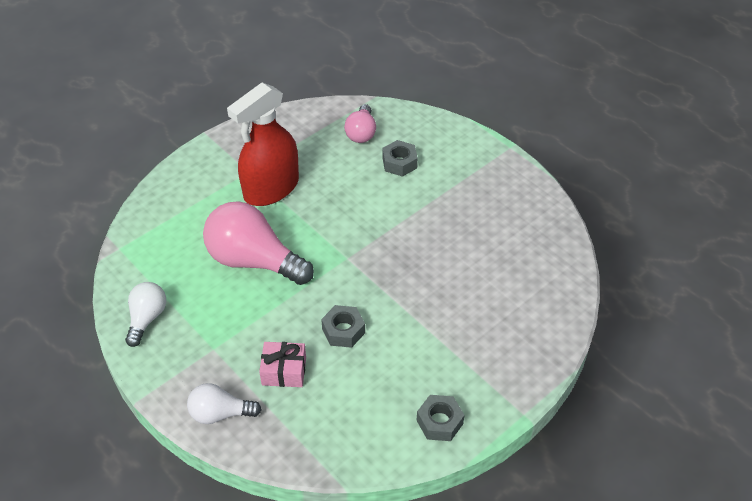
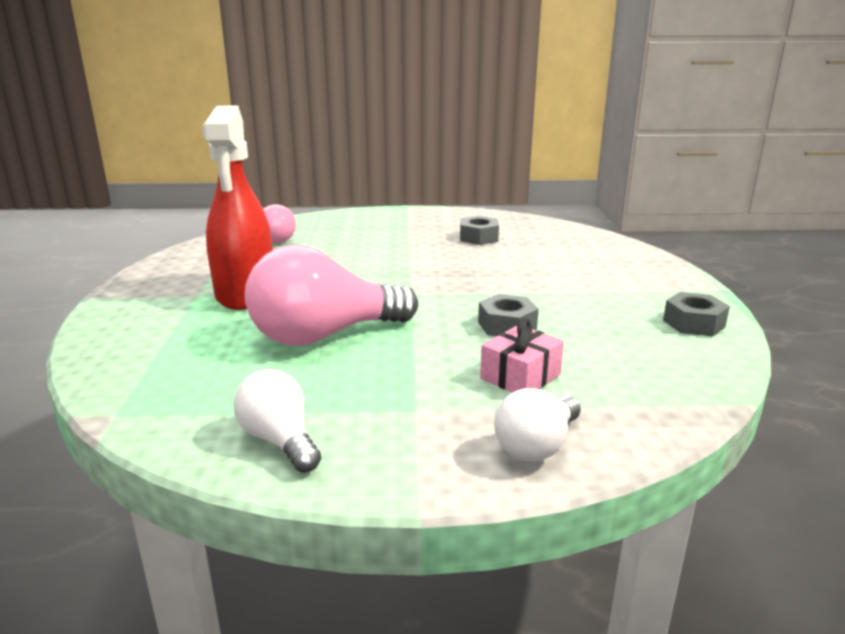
camera: 50 degrees left, 25 degrees down
(399, 163) = (341, 239): grey nut -> grey nut (478, 237)

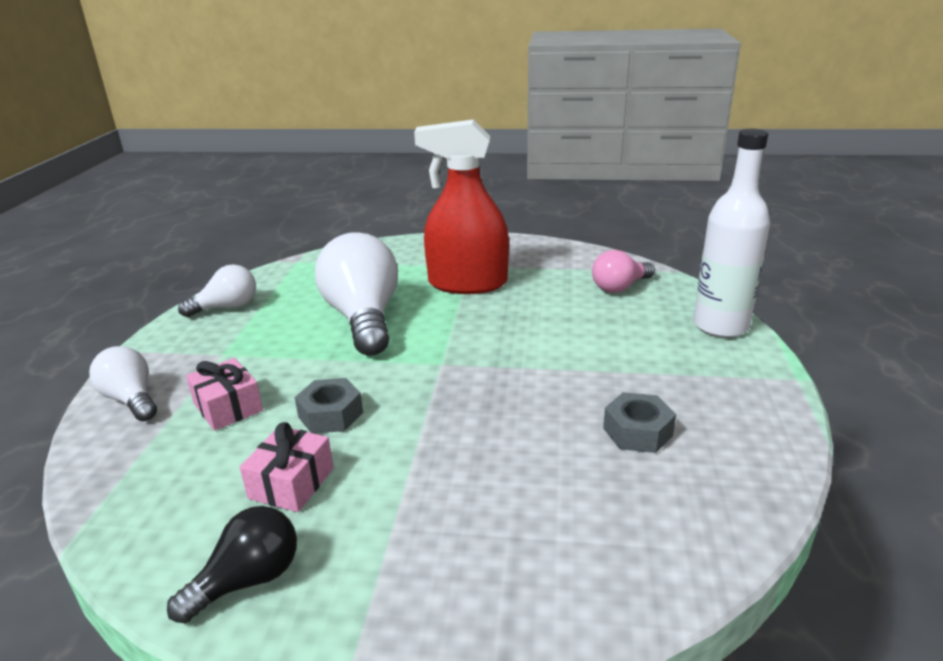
camera: 100 degrees right, 5 degrees up
(324, 336) = (363, 319): pink light bulb -> white light bulb
(343, 217) = (720, 326): none -> white bottle
(599, 326) = (291, 483): none -> pink gift
(693, 323) = (248, 580): grey nut -> black light bulb

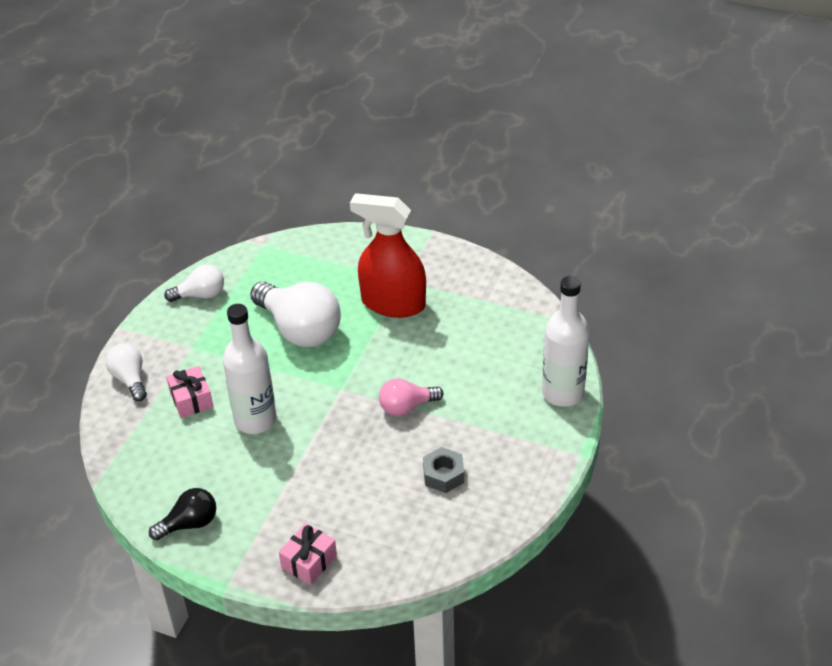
camera: 15 degrees right, 15 degrees up
(291, 483) = (221, 468): pink gift -> pink gift (309, 561)
(331, 415) = (255, 420): grey nut -> white bottle
(363, 319) = (300, 329): white light bulb -> white light bulb turned 135 degrees clockwise
(620, 287) = (512, 333): pink light bulb -> pink light bulb (406, 407)

